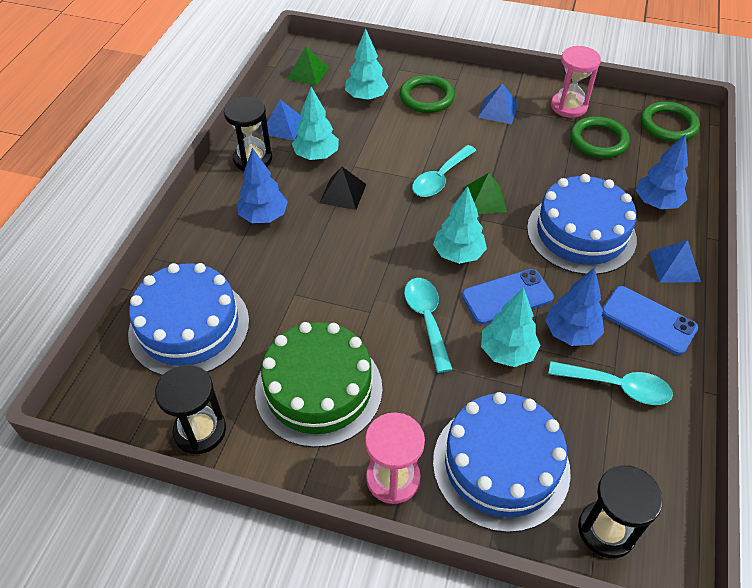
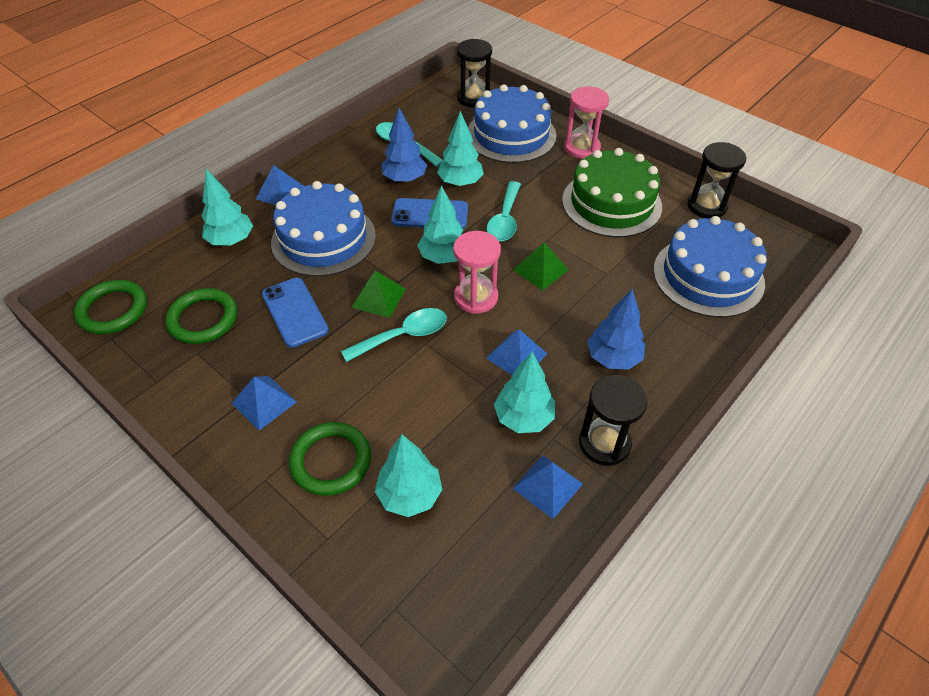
camera: 155 degrees left, 0 degrees up
(308, 73) = (467, 590): green pyramid -> green pyramid (540, 269)
(343, 193) = (516, 356): black pyramid -> blue pyramid
(568, 106) = (181, 375): pink hourglass -> pink hourglass (476, 297)
(648, 320) = (342, 169): blue phone -> blue phone (294, 312)
(656, 203) = (231, 240): blue tree -> turquoise tree

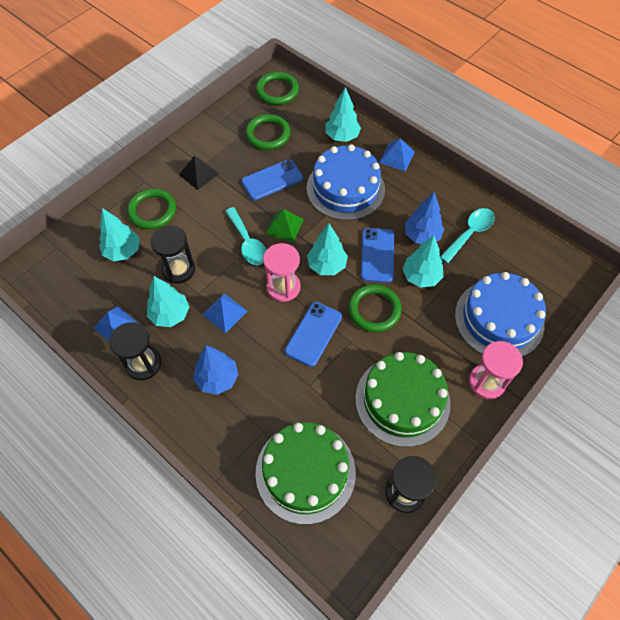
camera: 90 degrees right, 10 degrees up
(264, 402) = (198, 174): blue pyramid -> black pyramid
(473, 98) = (556, 288): black hourglass -> black hourglass (178, 269)
(505, 219) = (374, 310): turquoise spoon -> green ring
(540, 269) = (313, 334): green pyramid -> blue phone
(708, 276) = (305, 472): blue cake -> green cake

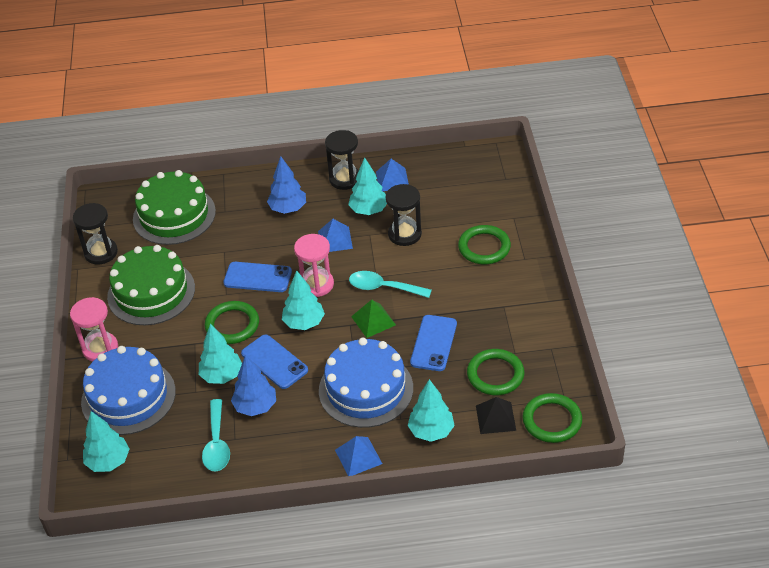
camera: 135 degrees right, 15 degrees down
(123, 251) = (459, 212): turquoise tree -> turquoise tree (108, 462)
(198, 174) = (496, 297): black pyramid -> black pyramid (496, 418)
(313, 334) = (257, 277): blue phone -> blue phone turned 60 degrees counterclockwise

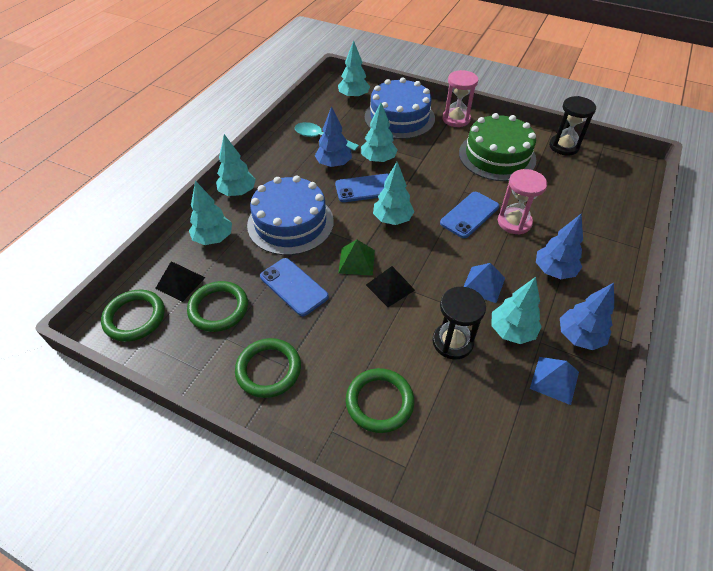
camera: 120 degrees right, 5 degrees up
(174, 215) = (589, 197): green cake -> none
(232, 325) = (425, 182): green ring -> green ring (268, 369)
(316, 284) = (431, 246): pink hourglass -> pink hourglass (514, 222)
(345, 179) = (579, 337): black hourglass -> blue tree
(358, 456) = (238, 192): blue pyramid -> turquoise tree
(383, 288) = (390, 287): turquoise spoon -> black pyramid

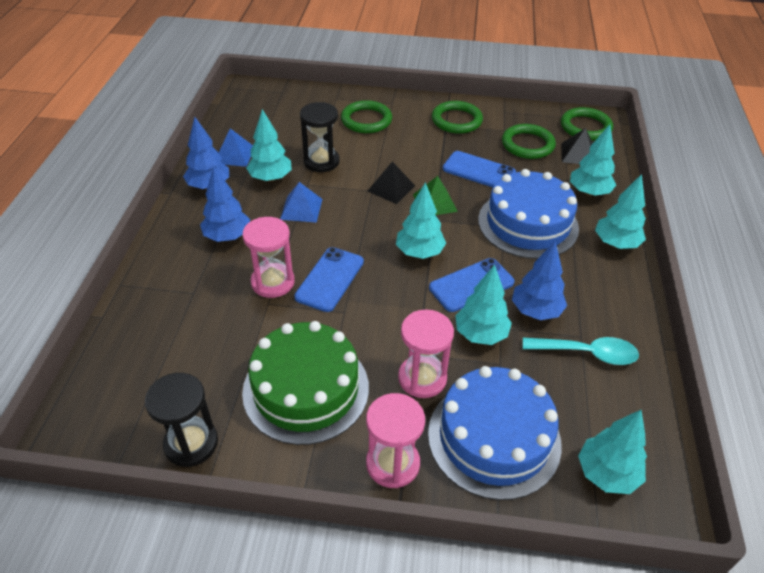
camera: 160 degrees right, 5 degrees down
(426, 147) = (422, 378): none -> pink hourglass

